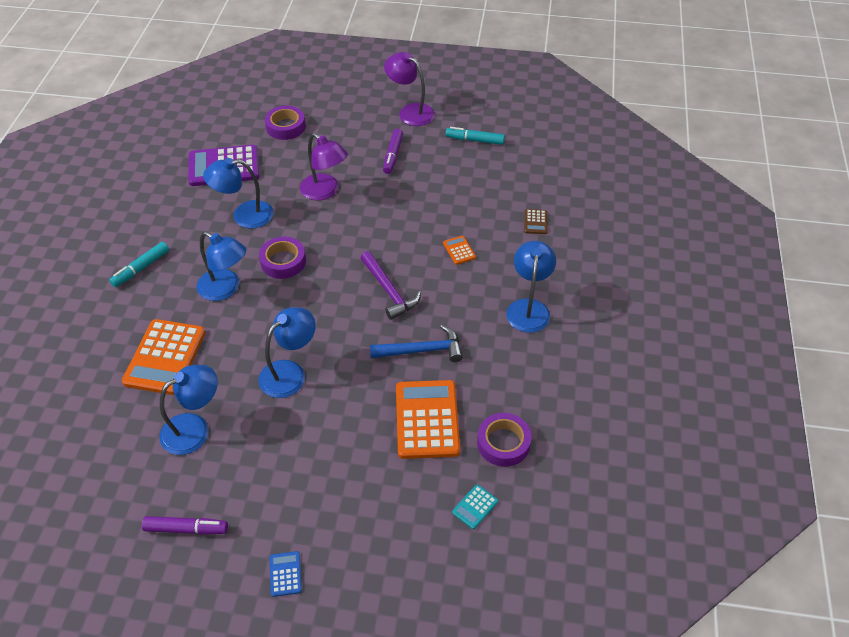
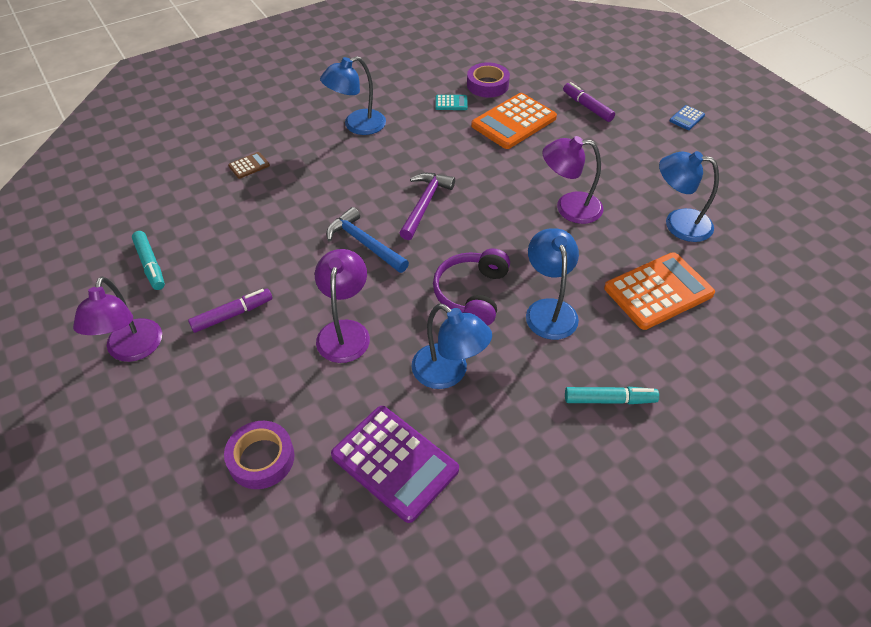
camera: 130 degrees left, 0 degrees up
(186, 529) = (733, 174): purple marker -> purple marker (587, 107)
(283, 261) = (471, 293): purple tape -> purple headphones
(290, 372) = (569, 207): blue lamp -> purple lamp
(422, 350) = (461, 154): blue hammer -> blue hammer (364, 243)
(459, 250) = (332, 191): orange calculator -> none
(475, 507) = (544, 75): turquoise calculator -> turquoise calculator (451, 103)

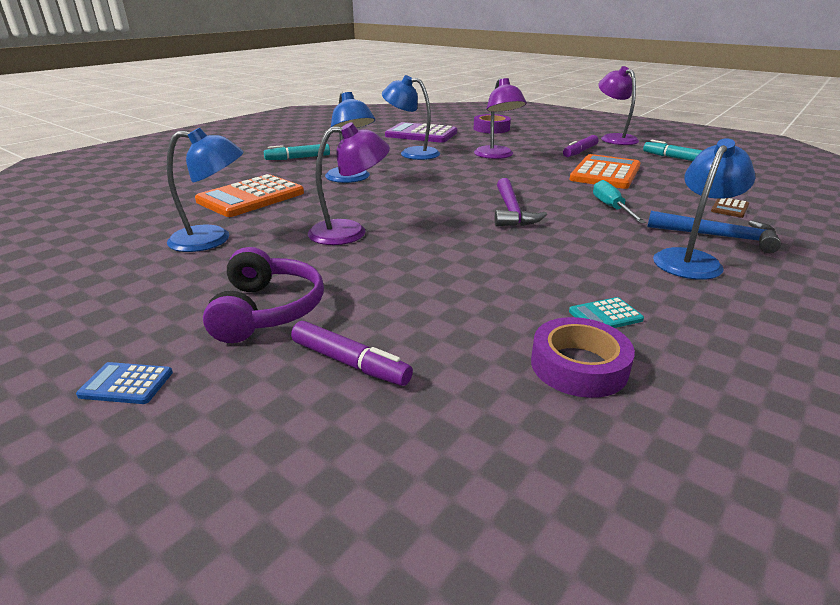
camera: 160 degrees right, 20 degrees down
(339, 189) = (611, 208): none -> turquoise screwdriver
(364, 243) = (536, 185): blue hammer -> blue hammer (718, 236)
(471, 293) = (419, 177): purple headphones -> purple headphones (268, 310)
(514, 122) = (475, 307): orange calculator -> orange calculator (605, 173)
(687, 118) = (126, 384): blue calculator -> blue calculator turned 105 degrees counterclockwise

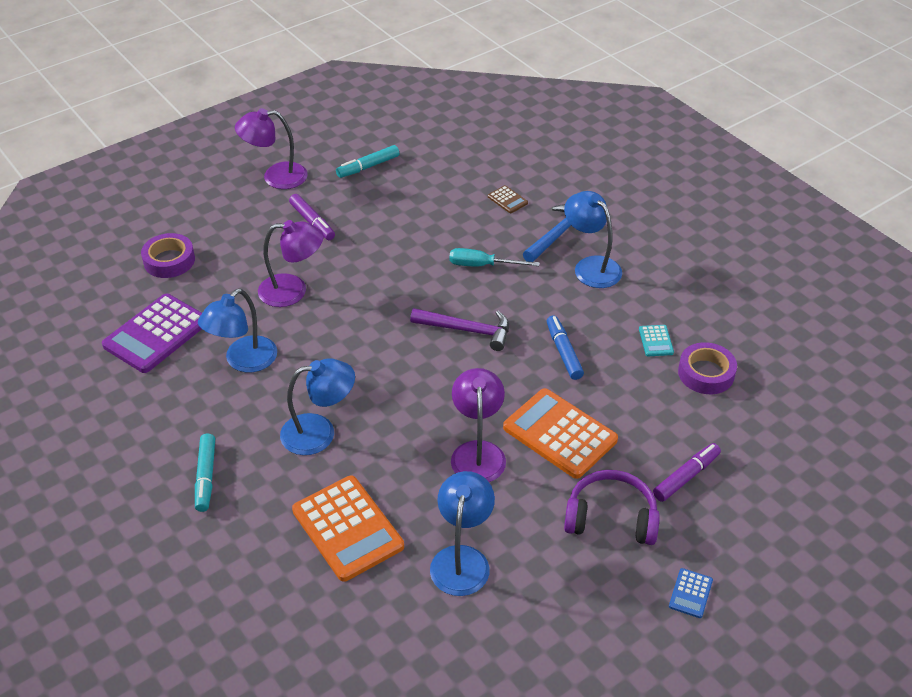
camera: 75 degrees left, 15 degrees up
(524, 258) = (563, 352): none -> blue marker
(605, 173) = (391, 232): orange calculator -> orange calculator (559, 434)

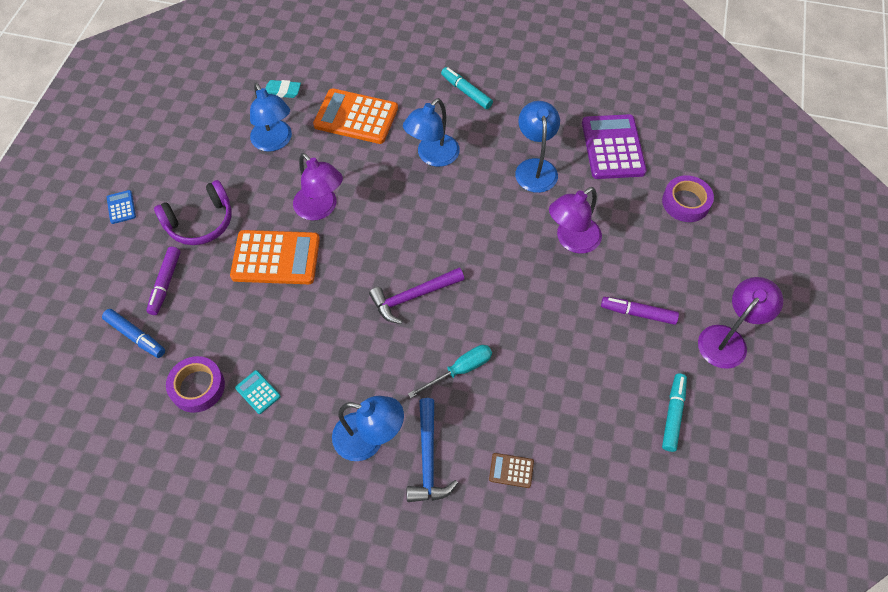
camera: 140 degrees right, 15 degrees up
(396, 624) = (282, 91): none -> turquoise eraser
(563, 352) = (324, 328): blue marker -> blue marker (136, 336)

